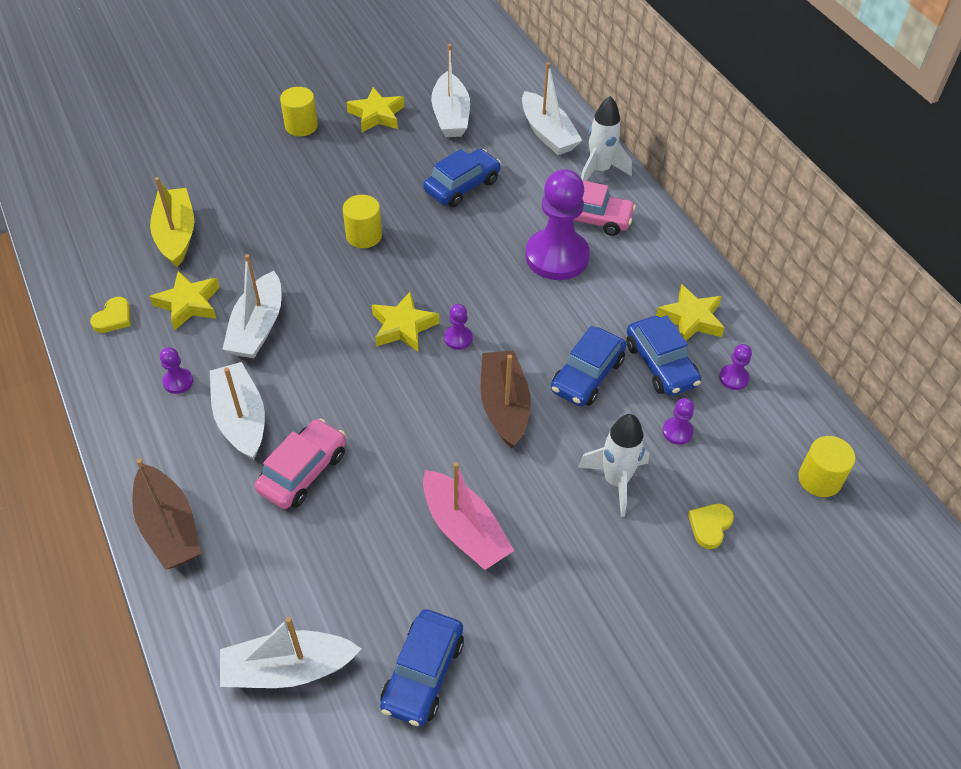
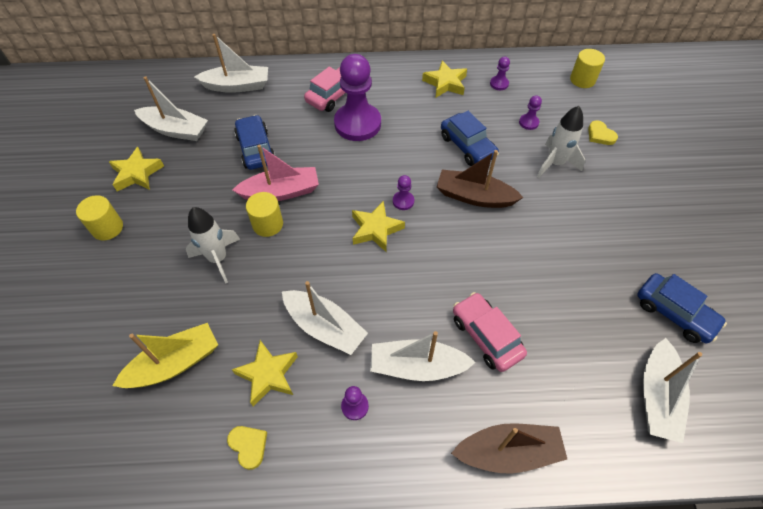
camera: 65 degrees left, 5 degrees up
(176, 235) = (174, 363): yellow boat -> yellow boat turned 135 degrees clockwise
(464, 529) = (568, 253): pink boat -> pink boat (281, 192)
(599, 170) = (292, 74): white rocket -> white rocket (218, 259)
(660, 364) = (474, 110): blue car -> none

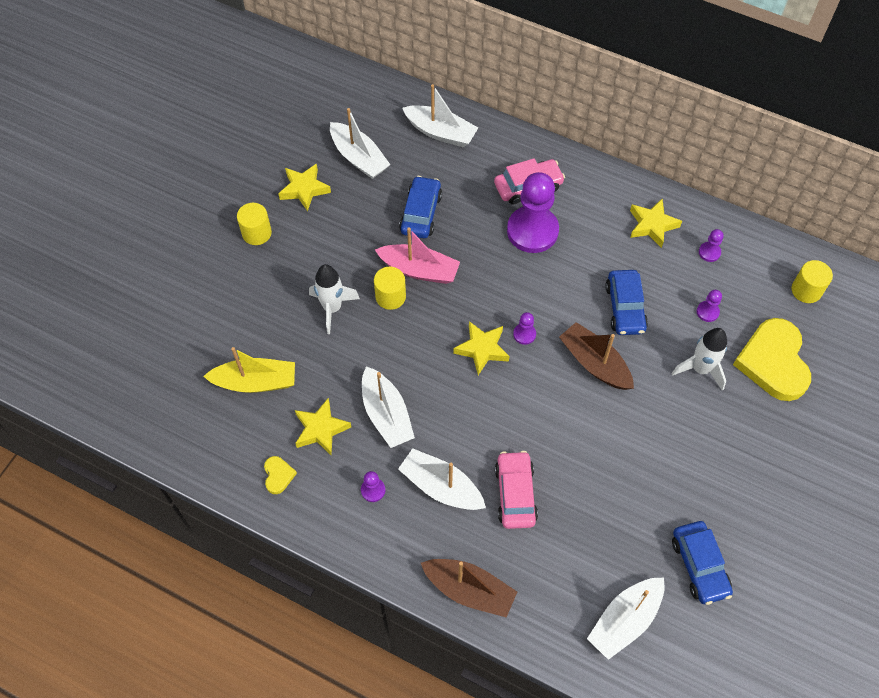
camera: 30 degrees right, 5 degrees up
(600, 135) = (773, 362): yellow heart -> yellow heart, size x2.36

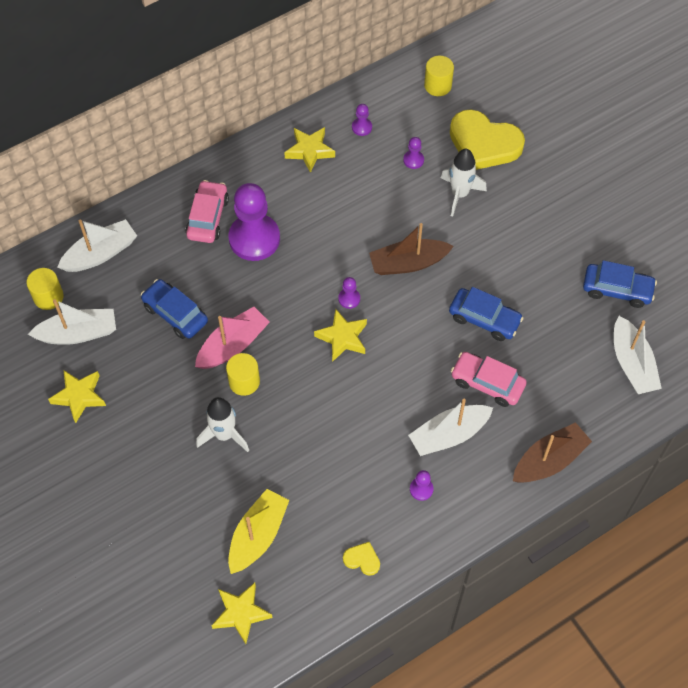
camera: 60 degrees left, 0 degrees up
(256, 233) = (98, 461): yellow cylinder -> yellow cylinder (48, 297)
(321, 429) = (339, 503): yellow star -> yellow star (241, 613)
(386, 414) = (357, 443): white boat -> none
(625, 308) = (372, 213): blue car -> blue car (484, 319)

